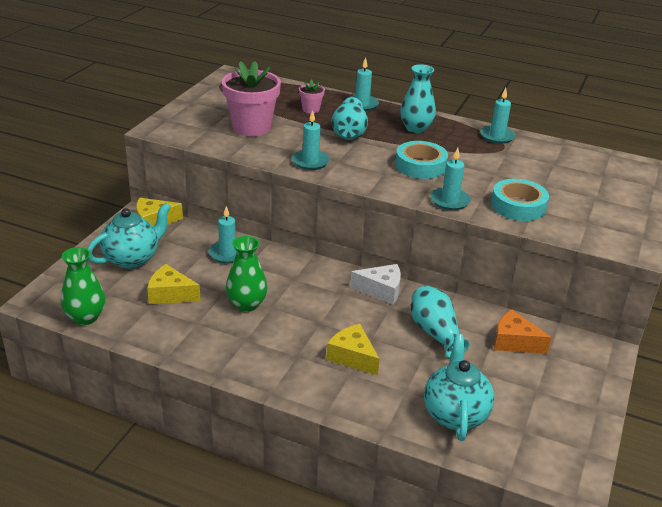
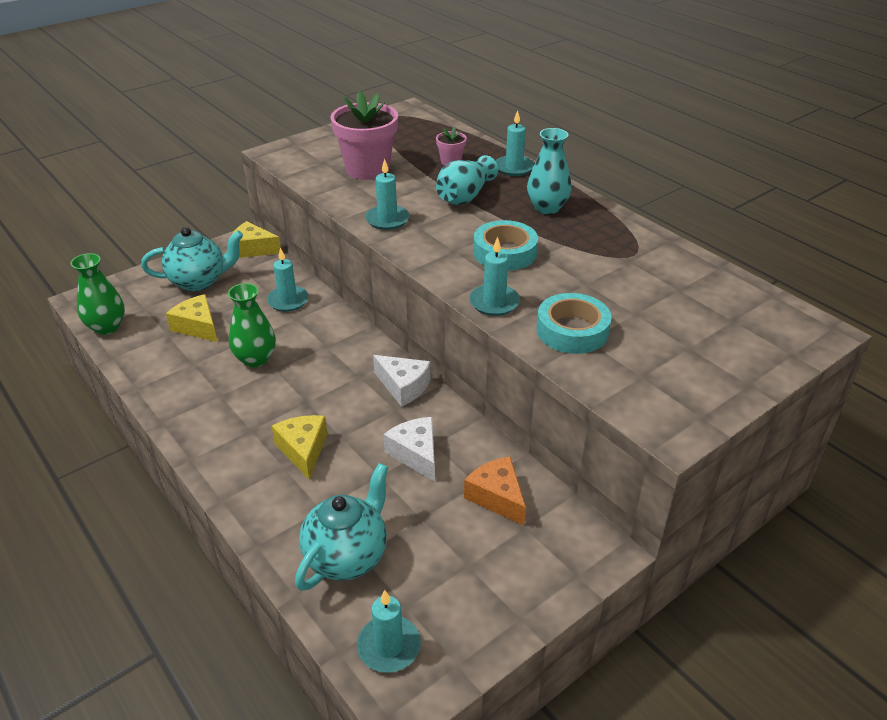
camera: 30 degrees right, 5 degrees up
(435, 333) = (416, 454): turquoise vase -> white cheese
(497, 136) = (639, 238): turquoise candle -> turquoise candle (389, 646)

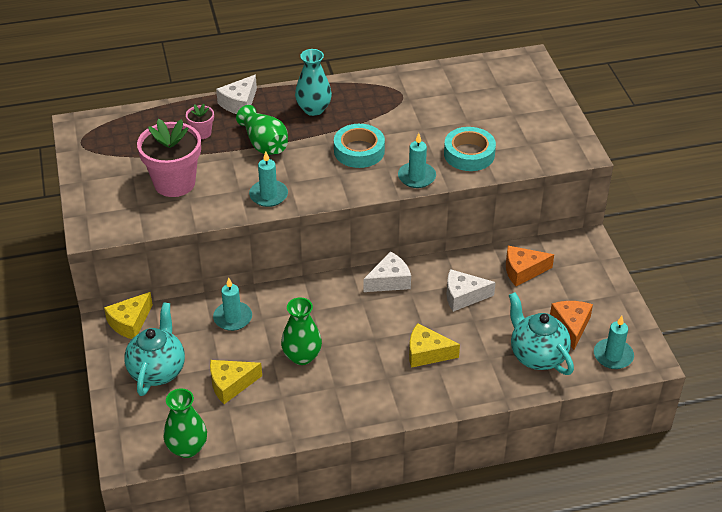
camera: 65 degrees left, 5 degrees up
(422, 578) = (571, 326): none -> orange cheese
(465, 196) = (264, 143): turquoise vase -> green vase
(514, 168) = (239, 103): turquoise candle -> white cheese

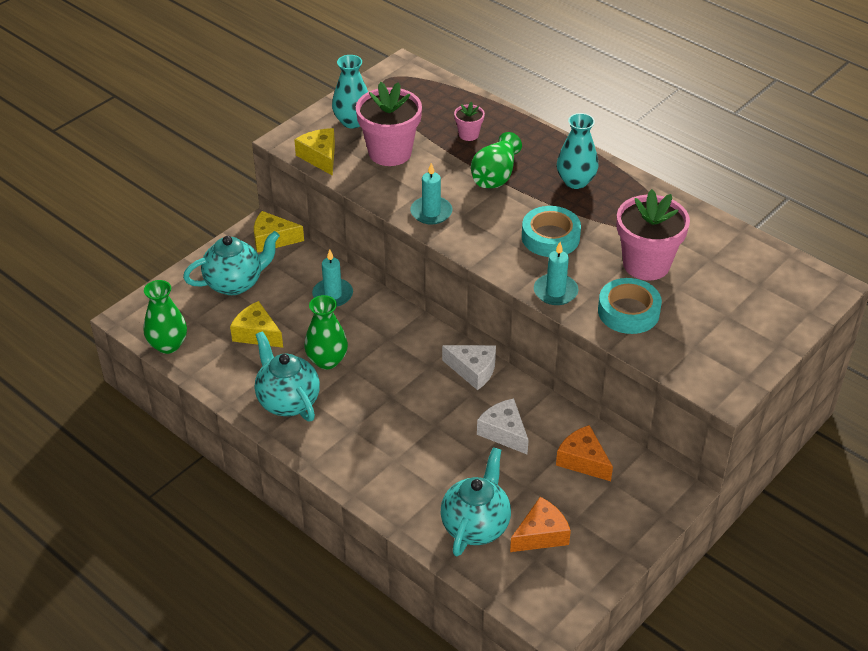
camera: 55 degrees right, 0 degrees up
(112, 185) = (352, 121): none -> turquoise vase
(239, 103) = (532, 135): white cheese -> none
(324, 401) = (288, 401): none -> turquoise teapot
(427, 353) = (405, 442): yellow cheese -> yellow cheese (320, 157)
(431, 122) = (646, 264): none -> pink flower pot
(613, 356) = (531, 588): turquoise candle -> none

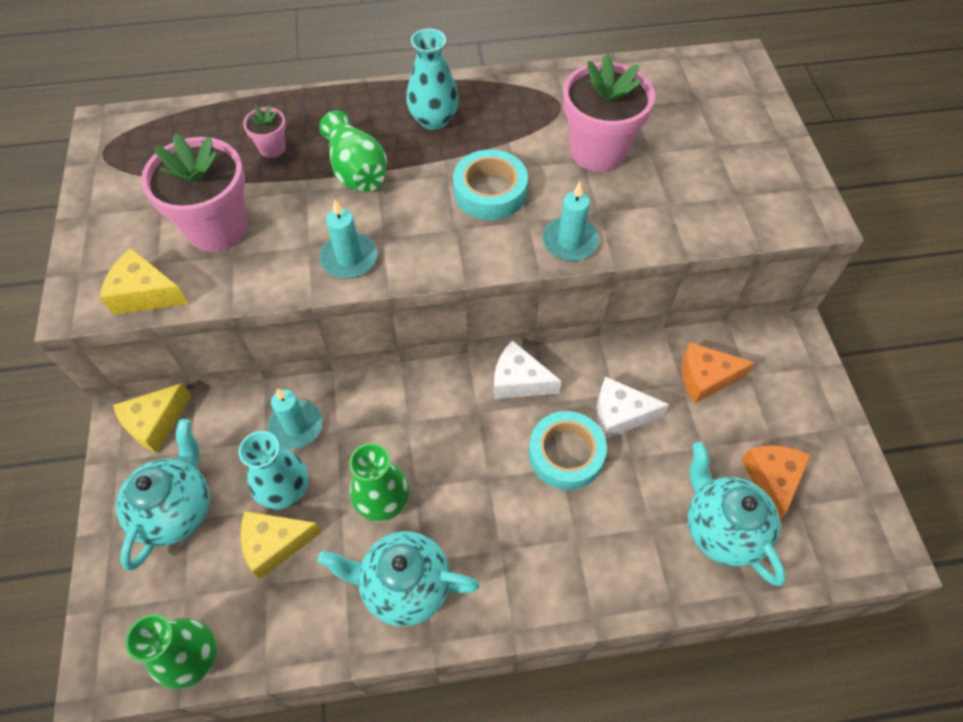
camera: 50 degrees left, 15 degrees up
(352, 121) = (128, 225): turquoise vase -> turquoise vase (285, 490)
(473, 370) = (519, 380): white cheese -> white cheese turned 135 degrees counterclockwise
(628, 312) = (649, 207): turquoise tape -> turquoise tape (566, 454)

